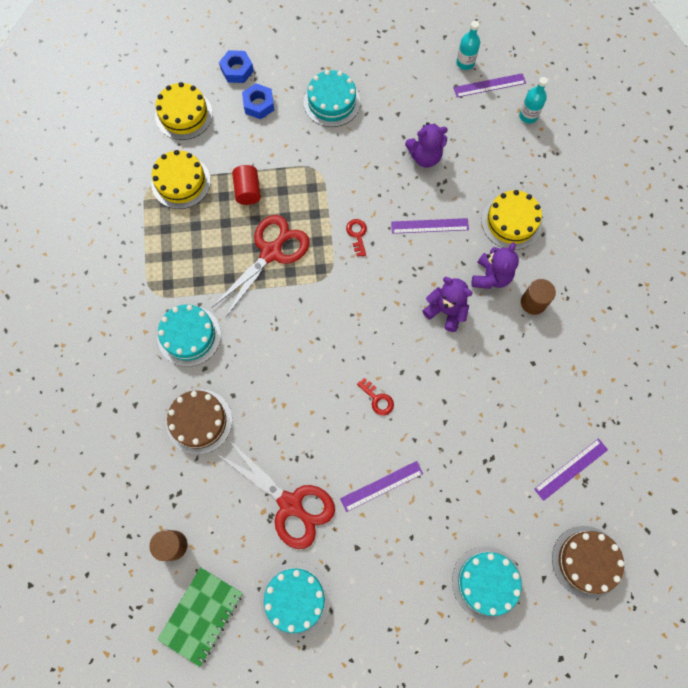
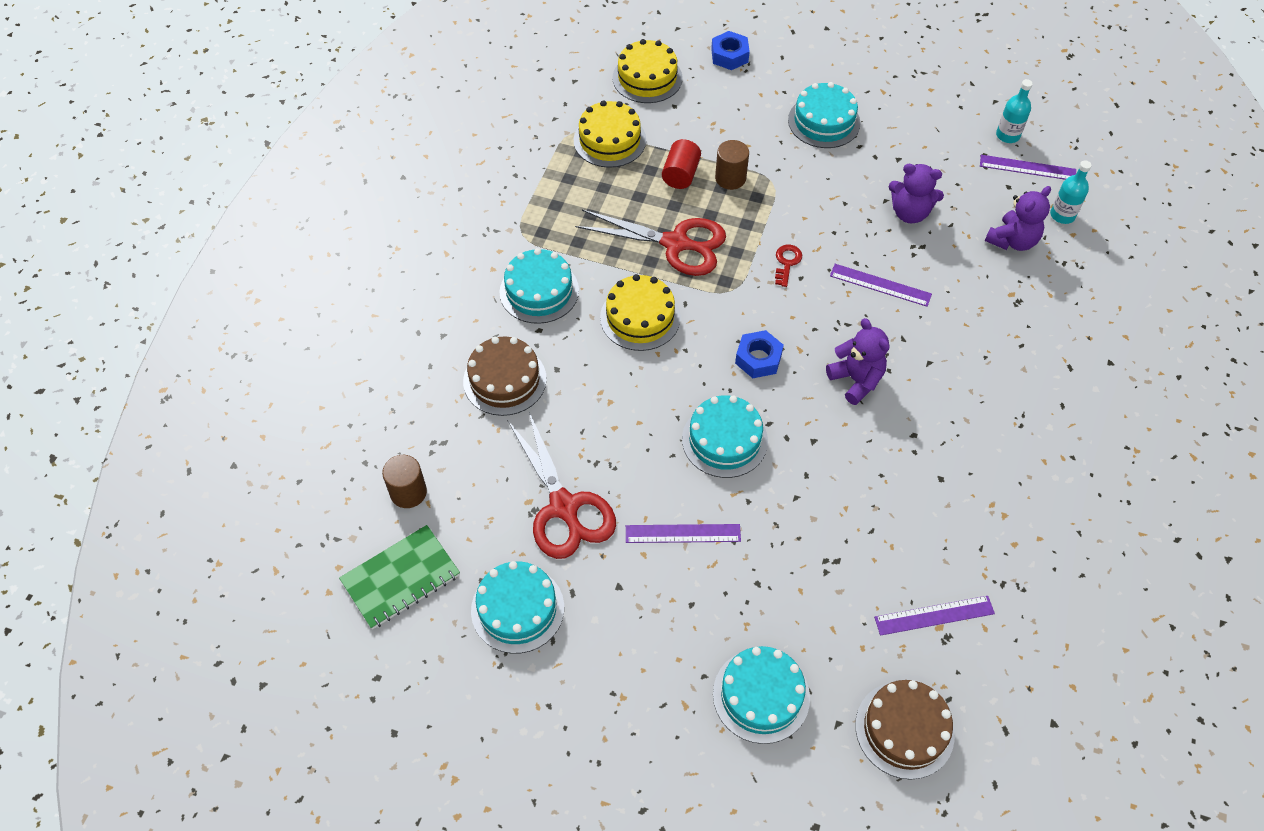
camera: 25 degrees right, 15 degrees down
(259, 104) = (737, 96): blue nut -> blue nut (758, 358)
(271, 252) = (676, 244): red scissors -> red scissors turned 45 degrees clockwise
(377, 399) = (724, 440): red key -> turquoise cake
(491, 277) = (931, 365): purple teddy bear -> purple teddy bear (1012, 241)
(511, 222) = (986, 317): yellow cake -> yellow cake (640, 317)
(533, 302) = (973, 413): brown cylinder -> brown cylinder (730, 178)

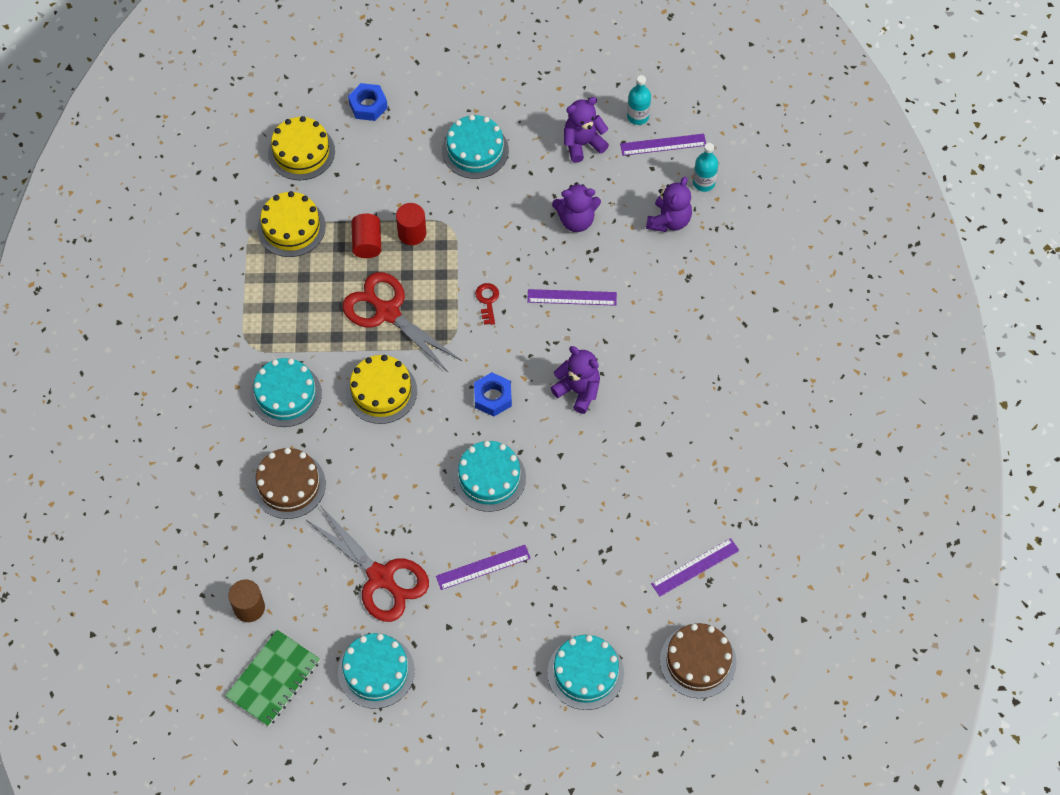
camera: 20 degrees left, 5 degrees up
(676, 244) = (387, 312): red scissors -> red scissors turned 135 degrees counterclockwise
(730, 178) = (412, 233): brown cylinder -> red cylinder
(940, 145) = (582, 144): none -> purple teddy bear

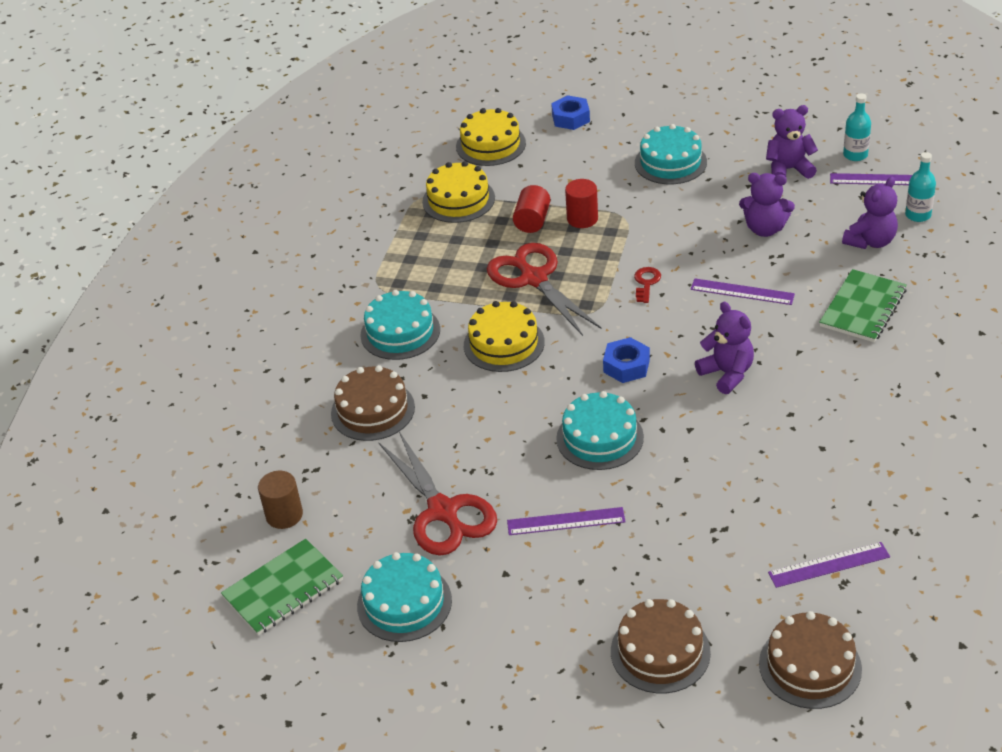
camera: 20 degrees right, 20 degrees down
(585, 673) = (660, 652): turquoise cake -> brown cake
(675, 299) = (862, 308): none -> green notebook

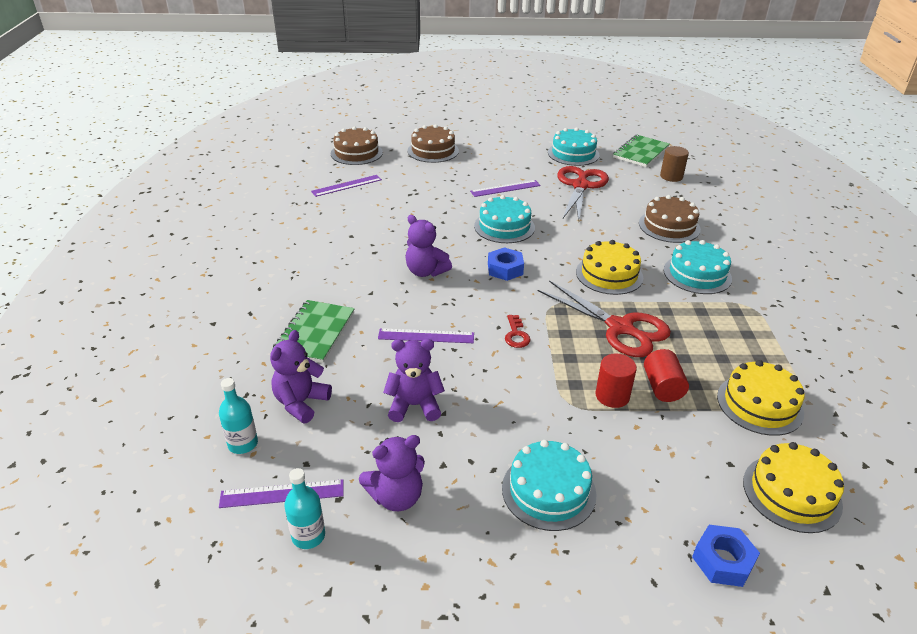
camera: 160 degrees right, 5 degrees down
(443, 511) = (580, 186): red scissors -> red scissors turned 60 degrees clockwise

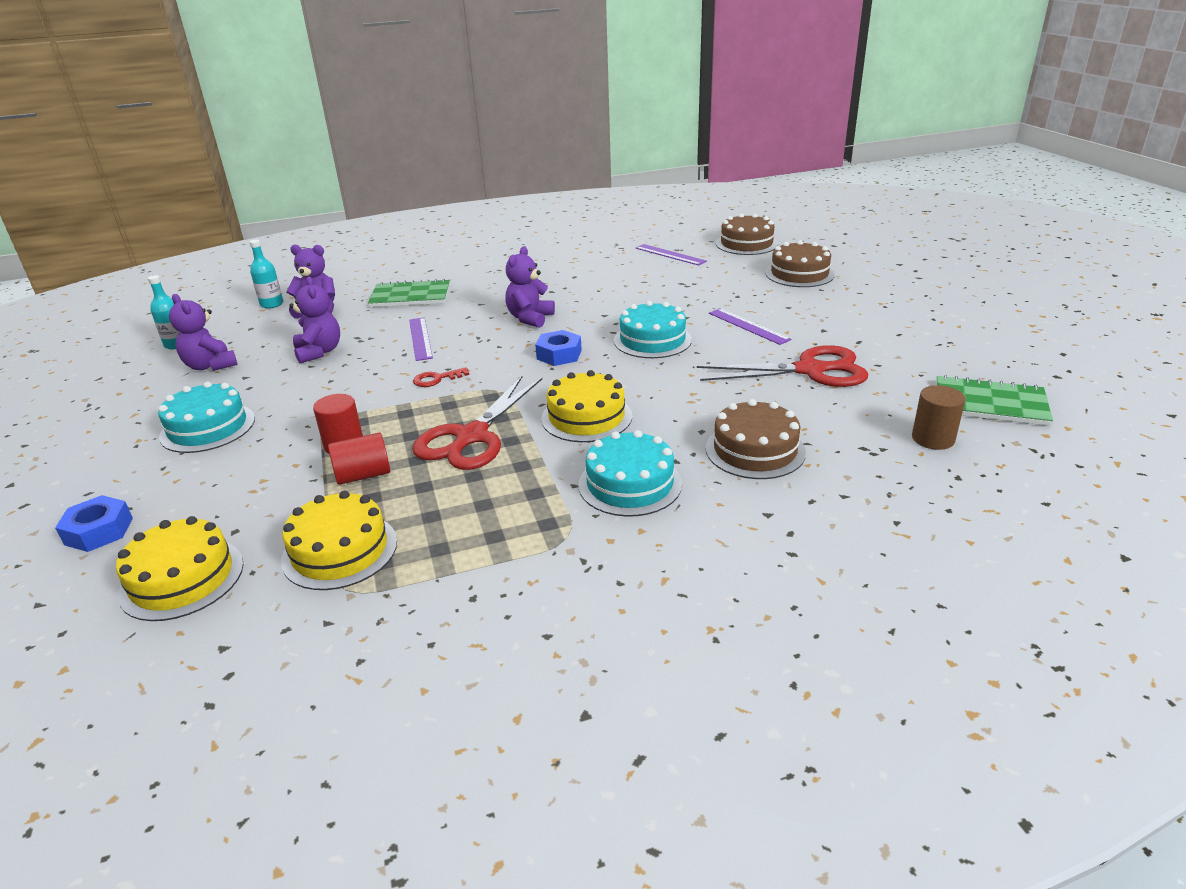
camera: 75 degrees right, 5 degrees down
(282, 494) = (219, 327): purple ruler -> none
(573, 154) = (908, 353): turquoise cake -> none

